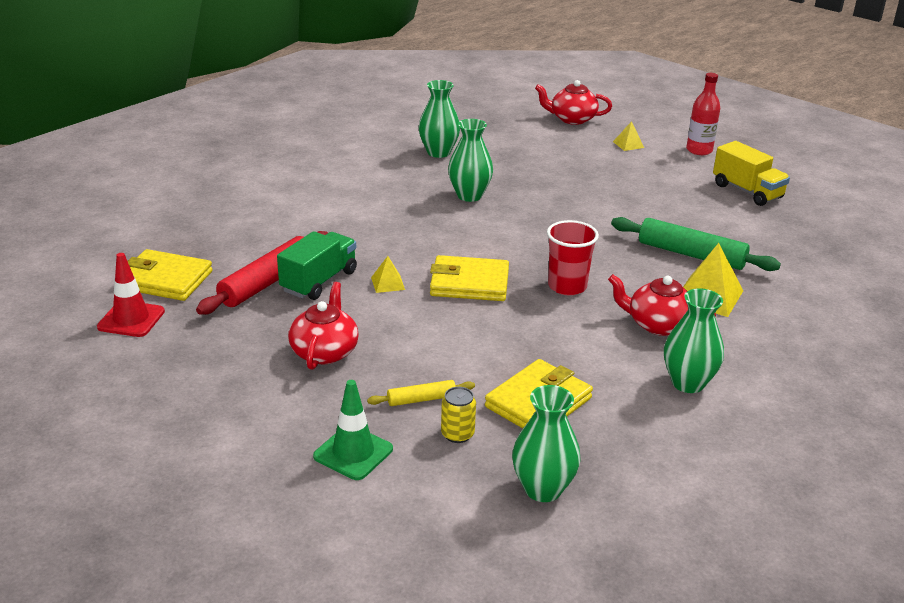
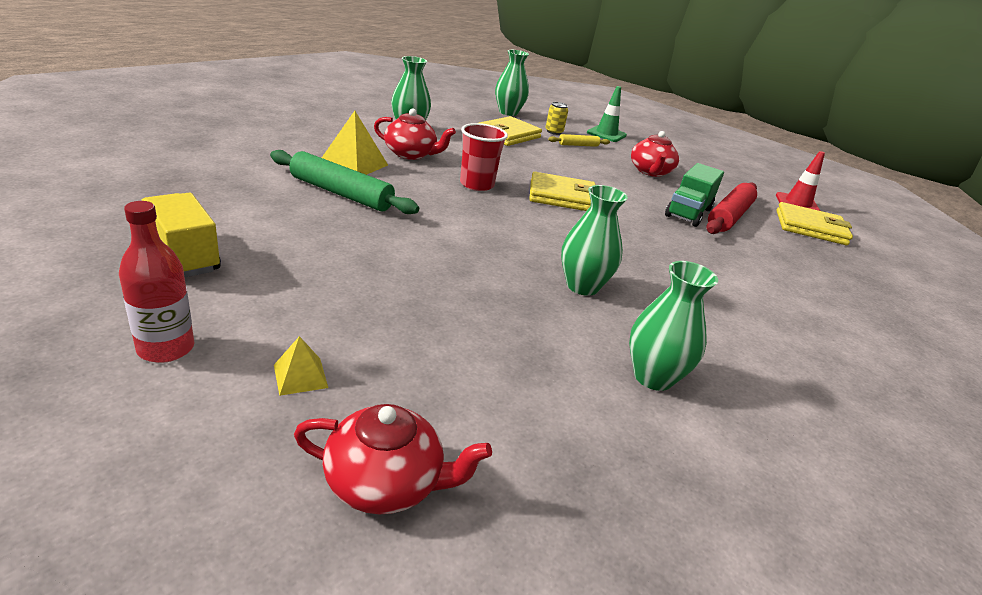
camera: 175 degrees right, 0 degrees up
(388, 283) = (631, 205): yellow pyramid -> none

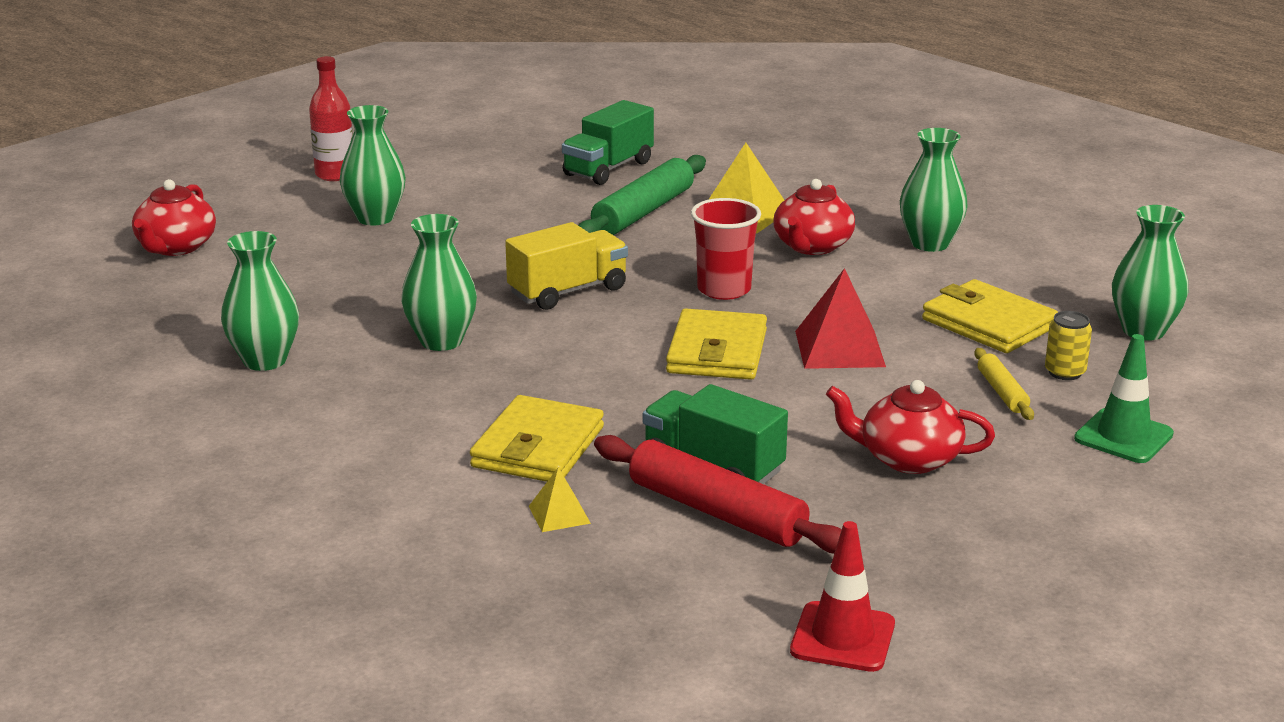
camera: 100 degrees right, 5 degrees down
(182, 256) = (473, 162): yellow truck -> yellow truck (568, 291)
(238, 196) = (608, 168): none -> green truck
(300, 376) = (295, 216): yellow pyramid -> yellow pyramid (559, 514)
(321, 317) = (375, 218): none -> green vase
(546, 168) = (839, 348): none -> red pyramid
(810, 228) = (709, 614): yellow wallet -> yellow wallet (538, 447)

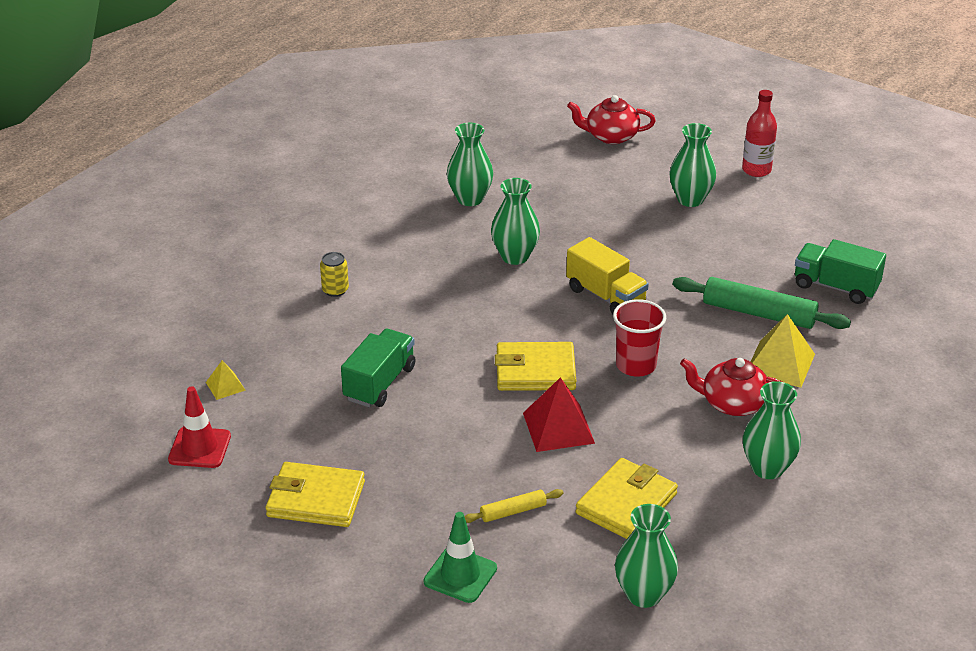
camera: 80 degrees right, 10 degrees up
(538, 447) = (389, 313): yellow wallet -> yellow wallet (316, 499)
(559, 514) = (315, 331): yellow pyramid -> yellow pyramid (225, 386)
(717, 512) = (326, 389): red rolling pin -> none
(907, 458) = (406, 467): red teapot -> none
(1065, 372) = (555, 546): yellow can -> yellow can (335, 290)

